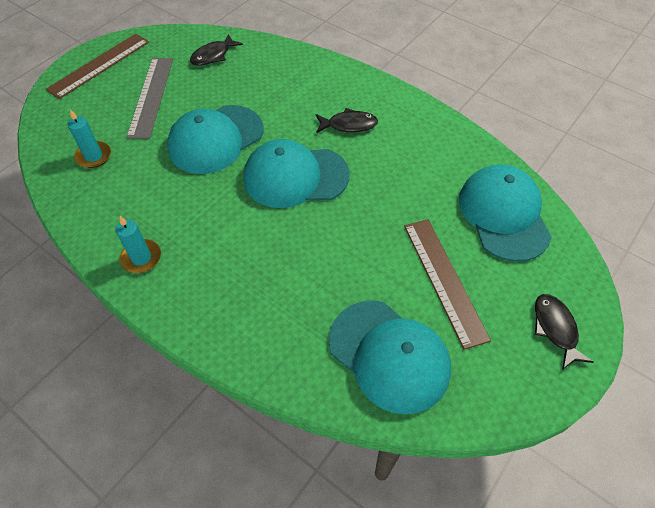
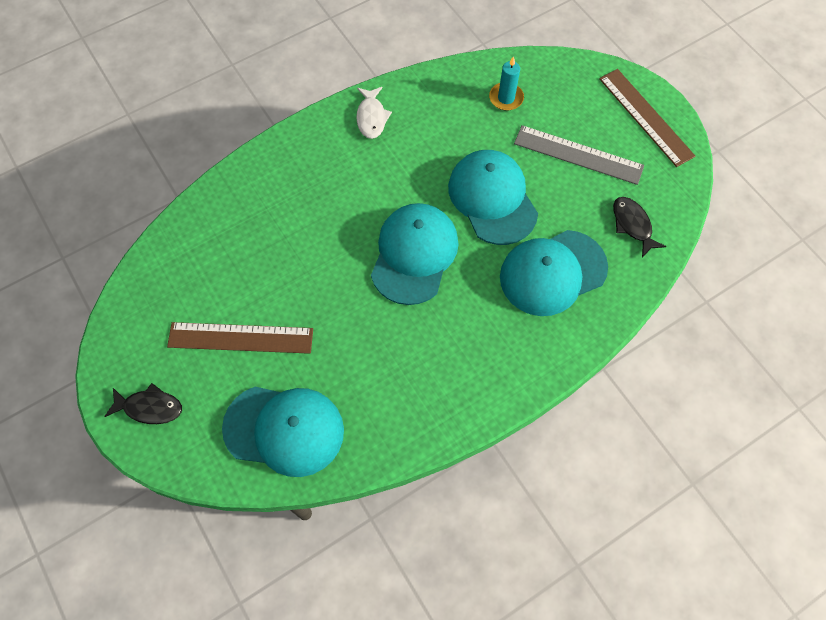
camera: 110 degrees right, 10 degrees up
(141, 258) = (371, 117): turquoise candle -> white fish
(349, 125) = (468, 328): black fish -> none
(389, 355) = (196, 265): turquoise cap -> turquoise cap (552, 273)

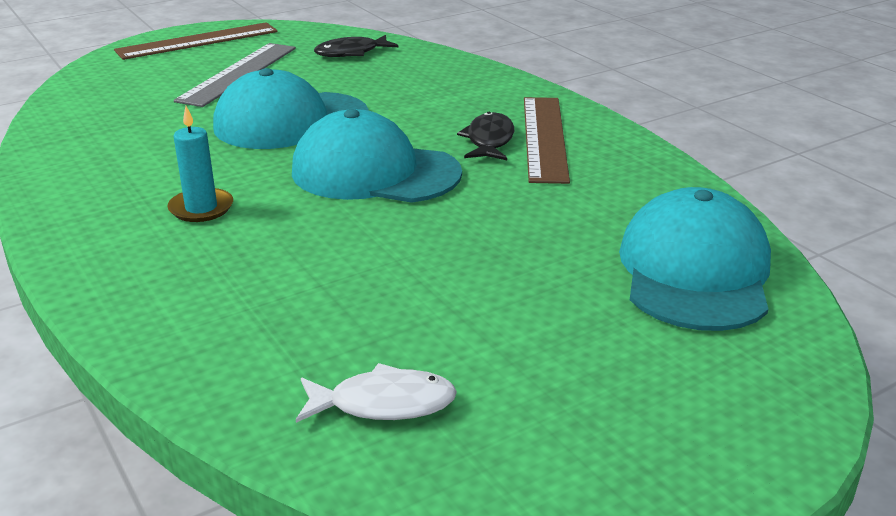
camera: 90 degrees left, 35 degrees down
(150, 407) = (710, 429): black fish -> black fish (489, 140)
(240, 338) = (534, 323): brown ruler -> brown ruler (544, 138)
(371, 117) = (89, 207): white fish -> white fish (383, 404)
(506, 98) = (117, 110): turquoise candle -> turquoise candle (201, 208)
(552, 273) = (413, 91): turquoise cap -> none

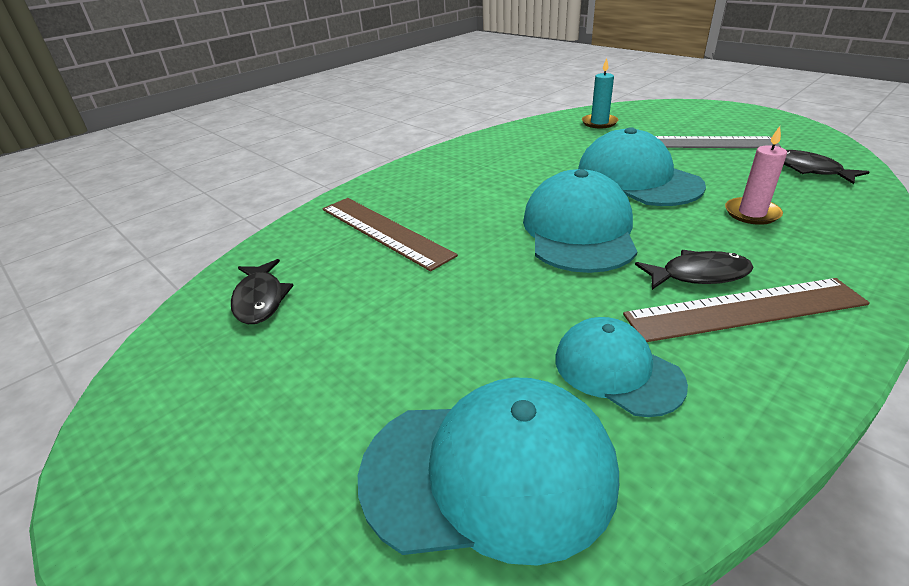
camera: 80 degrees right, 5 degrees up
(198, 41) = (738, 117): brown ruler -> brown ruler (384, 231)
(201, 208) = (481, 184): turquoise candle -> turquoise candle (599, 123)
(383, 404) = (260, 299): white fish -> black fish
(407, 95) = (751, 213): none -> pink candle
(598, 201) = (617, 370): none -> turquoise cap

